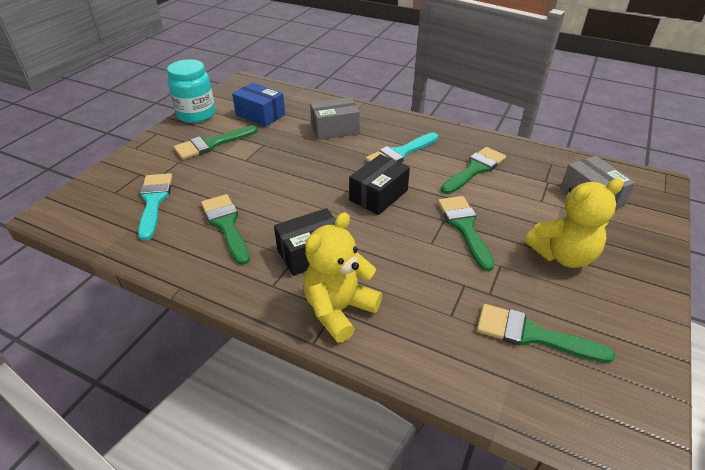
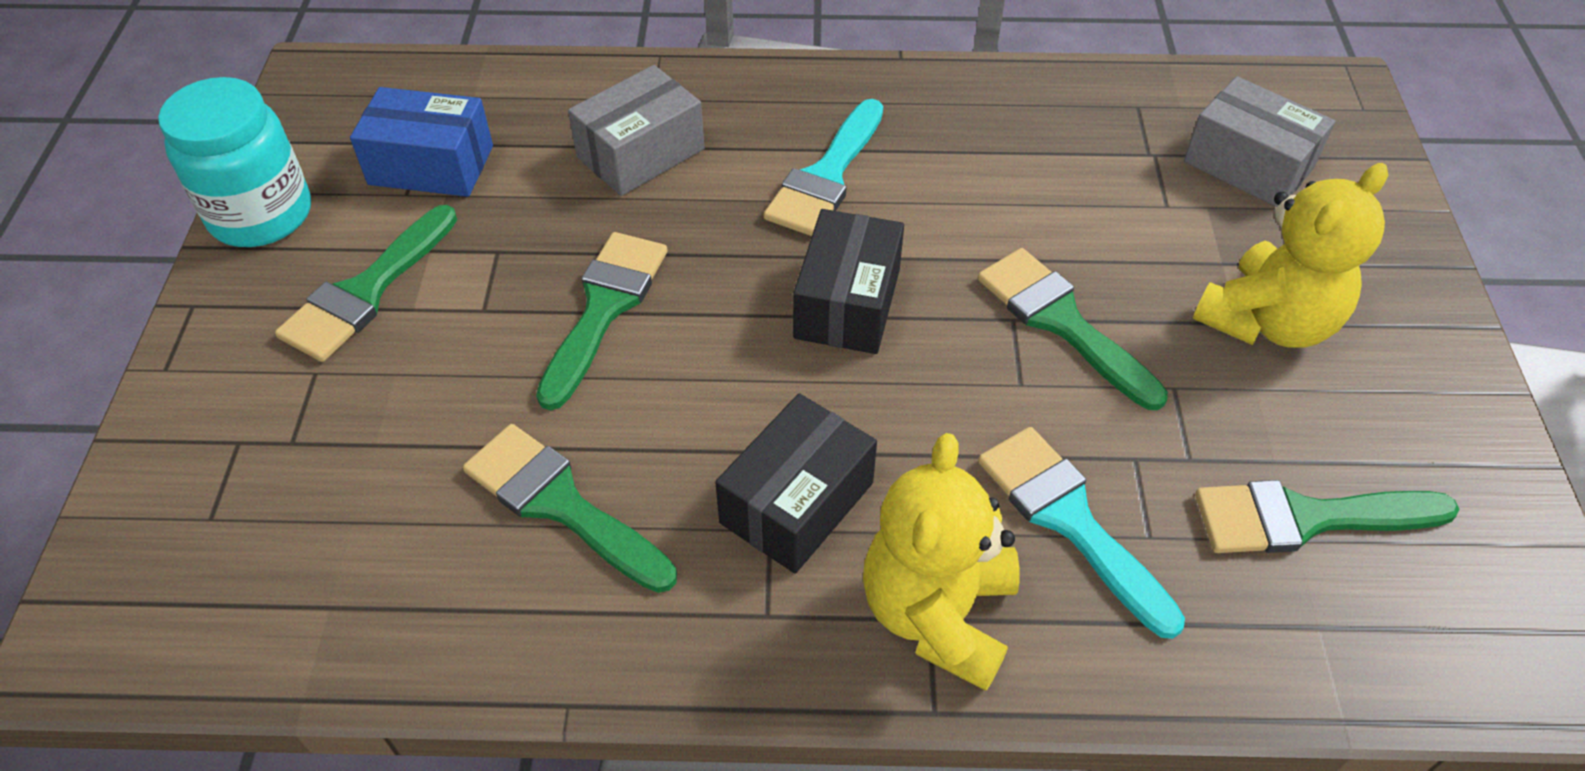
camera: 25 degrees left, 10 degrees up
(154, 201) = (336, 506): turquoise brush -> turquoise brush (1069, 519)
(475, 169) = (1002, 168): green brush -> green brush (604, 308)

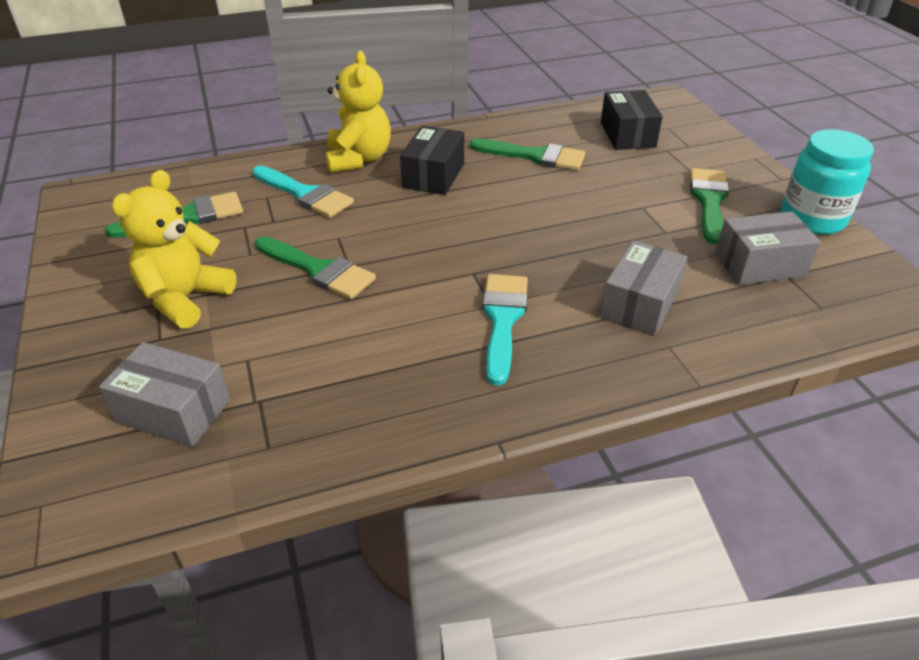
camera: 160 degrees right, 10 degrees down
(431, 165) = (759, 265): blue box -> grey box
(604, 308) = (581, 220): green brush -> none
(847, 303) = (449, 251): black box -> black box (627, 135)

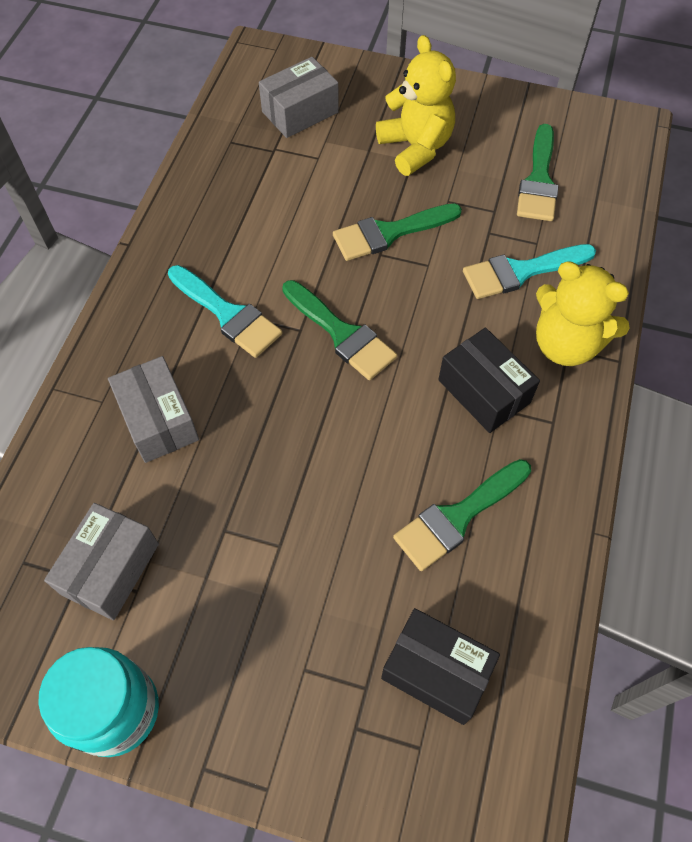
camera: 125 degrees right, 20 degrees up
(709, 201) = (234, 628): green brush -> green brush (342, 334)

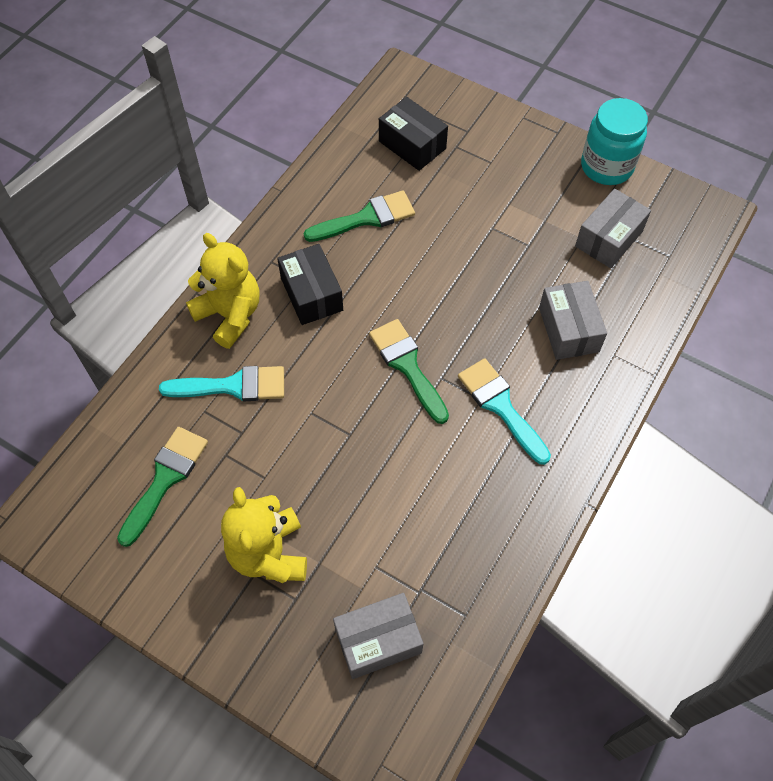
camera: 165 degrees left, 0 degrees up
(389, 233) = (334, 454): green brush -> none

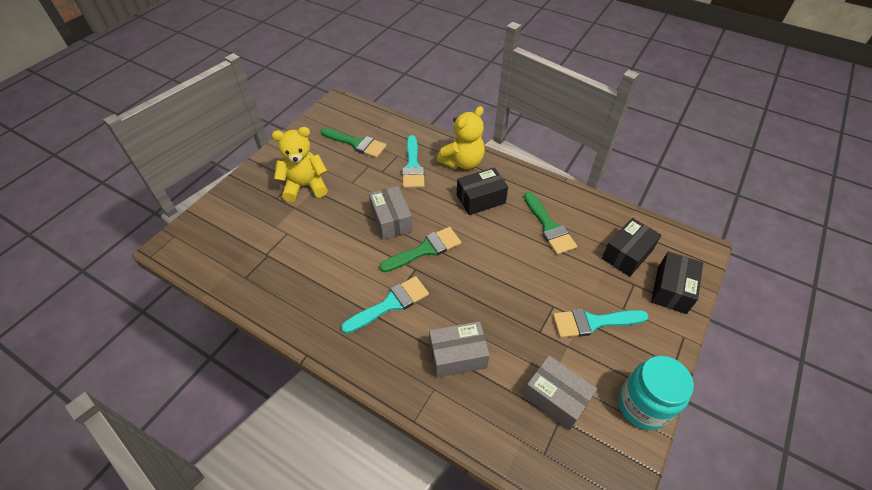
camera: 90 degrees right, 10 degrees down
(378, 640) = (242, 234): grey box -> grey box (391, 220)
(462, 114) = (671, 289): none -> black box
(512, 193) = (593, 322): none -> turquoise brush

